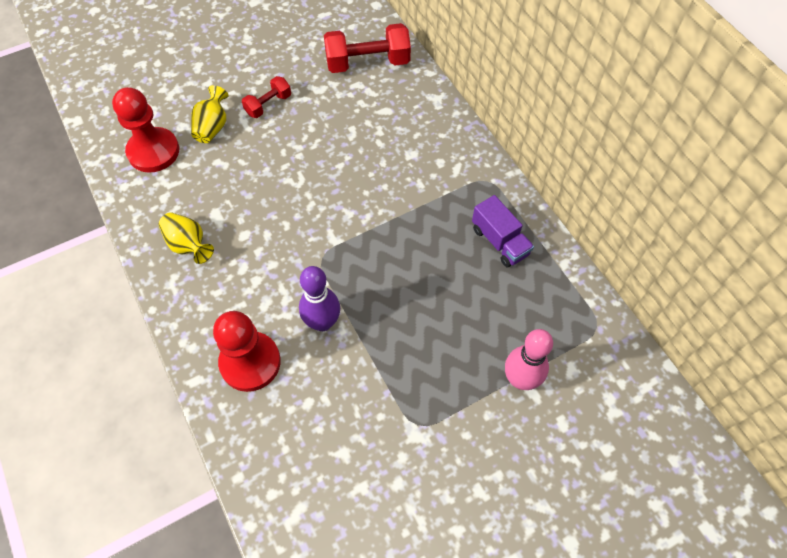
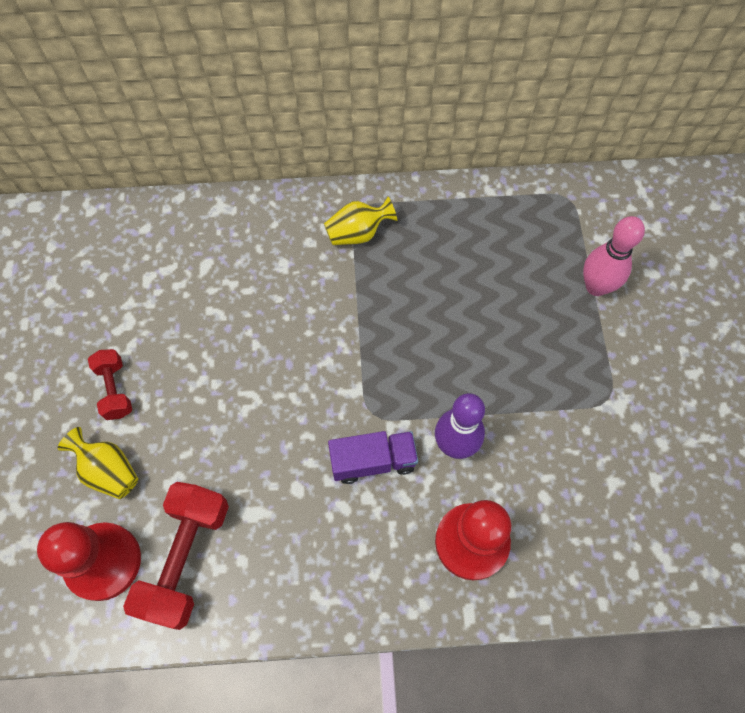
camera: 65 degrees left, 5 degrees up
(188, 245) = (278, 562): yellow vase -> yellow vase (358, 233)
(367, 63) = (122, 253): red dumbbell -> red dumbbell (185, 558)
(499, 241) = (437, 233): purple truck -> purple truck (373, 461)

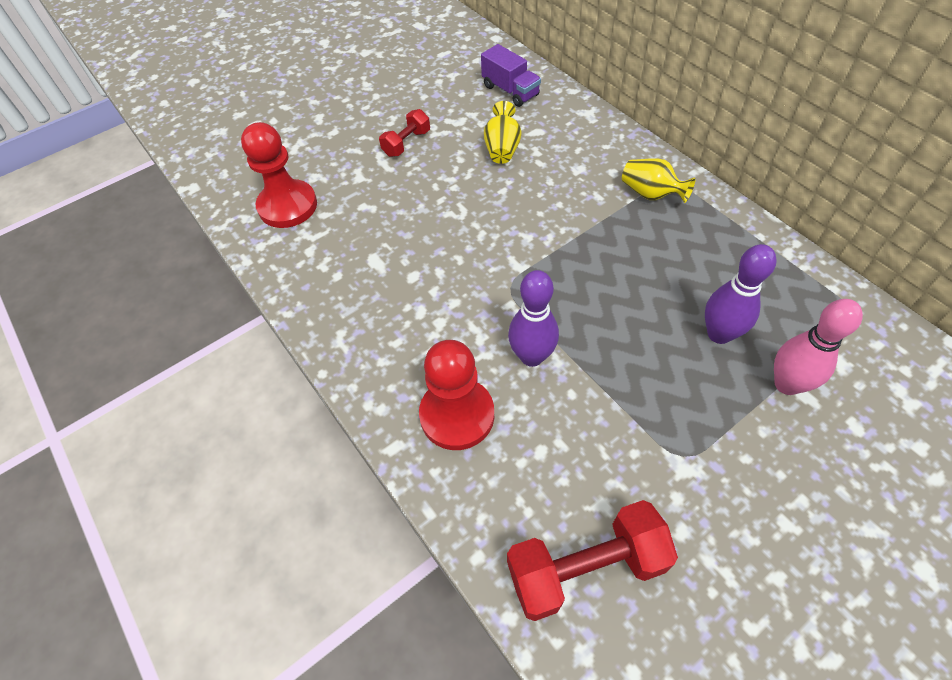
camera: 60 degrees right, 10 degrees down
(109, 471) = (349, 173): yellow vase -> yellow vase (502, 149)
(185, 558) = (318, 244): red dumbbell -> red dumbbell (585, 567)
(373, 461) = (471, 309): purple truck -> purple truck (510, 91)
(527, 295) = (719, 334): none -> purple bowling pin

